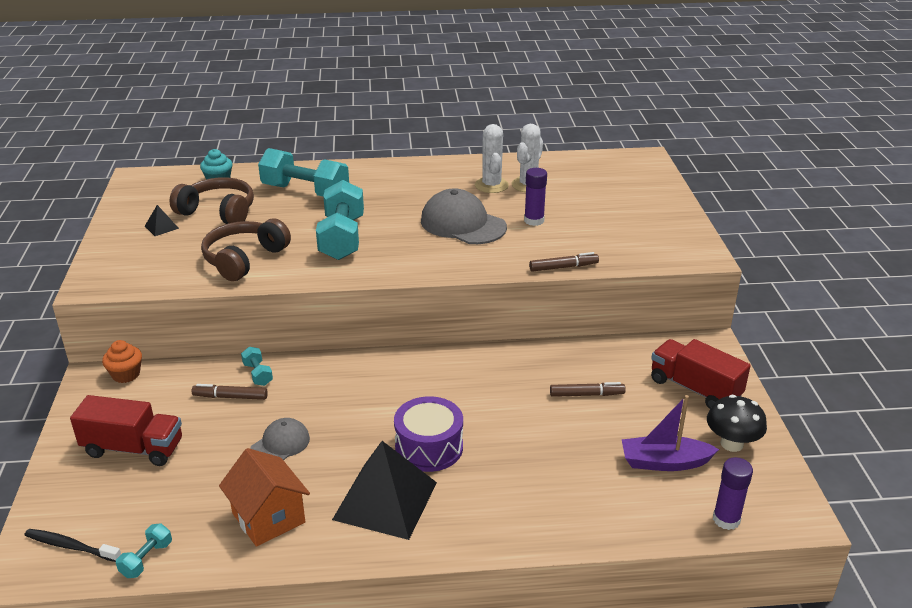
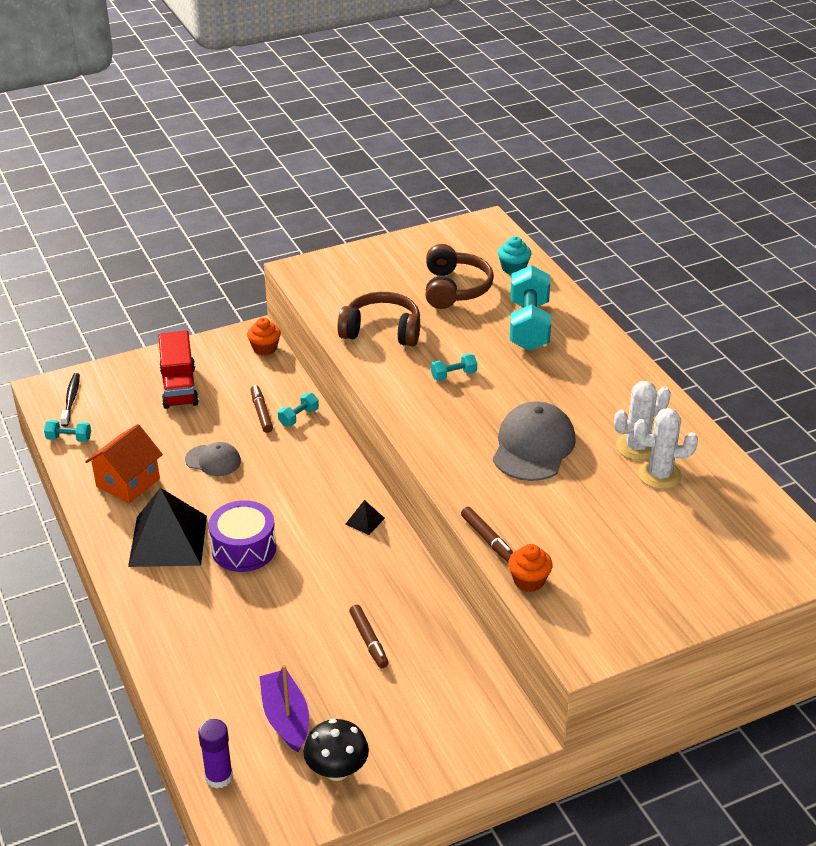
camera: 70 degrees right, 5 degrees up
(161, 227) = (408, 268): black pyramid -> black pyramid (365, 521)
(342, 238) = (453, 375): turquoise dumbbell -> turquoise dumbbell, size x0.45
(534, 220) = (576, 497): purple glue stick -> none
(619, 260) = (529, 581): none -> orange cupcake
(695, 389) = (419, 728): red truck -> none

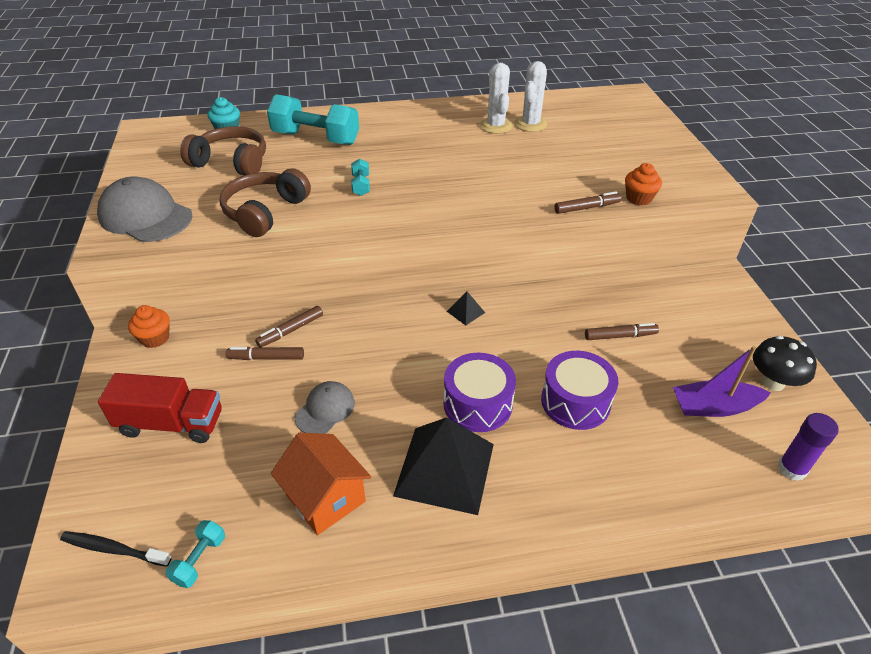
camera: 75 degrees left, 5 degrees up
(264, 613) = (575, 402): none -> purple drum
(298, 417) = (291, 331): turquoise dumbbell -> brown marker
(533, 446) = (477, 166): grey cap -> grey cap (145, 216)

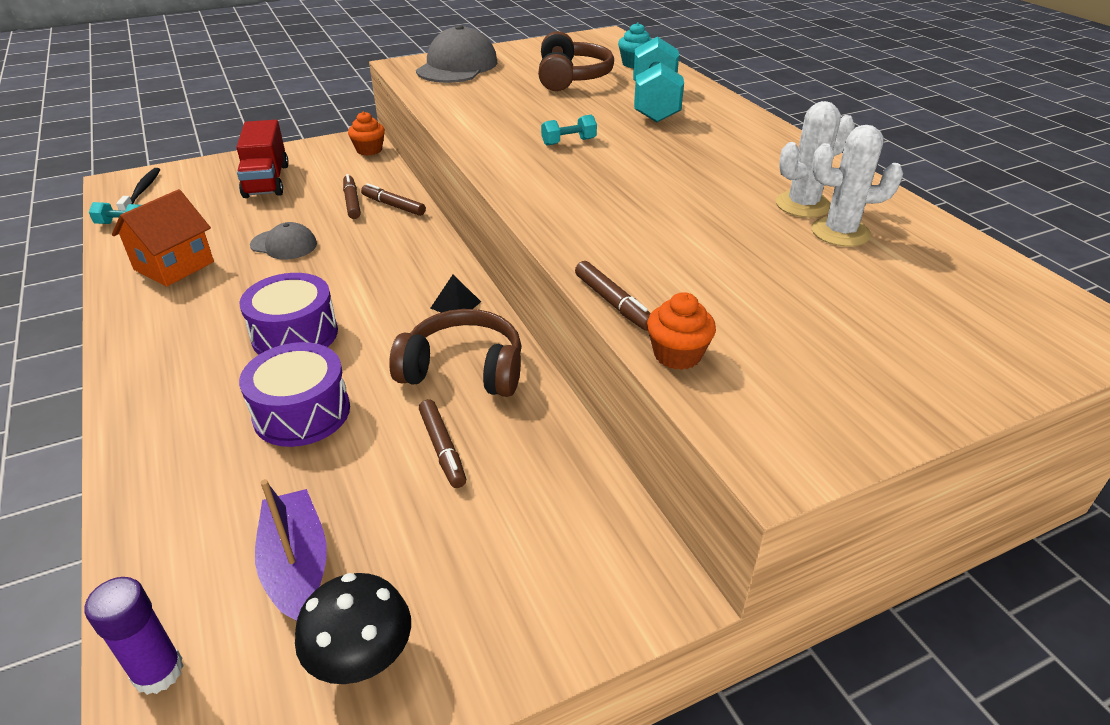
camera: 75 degrees right, 5 degrees down
(265, 212) = (488, 107): brown headphones -> brown headphones (463, 369)
(444, 469) = (200, 326): black pyramid -> none

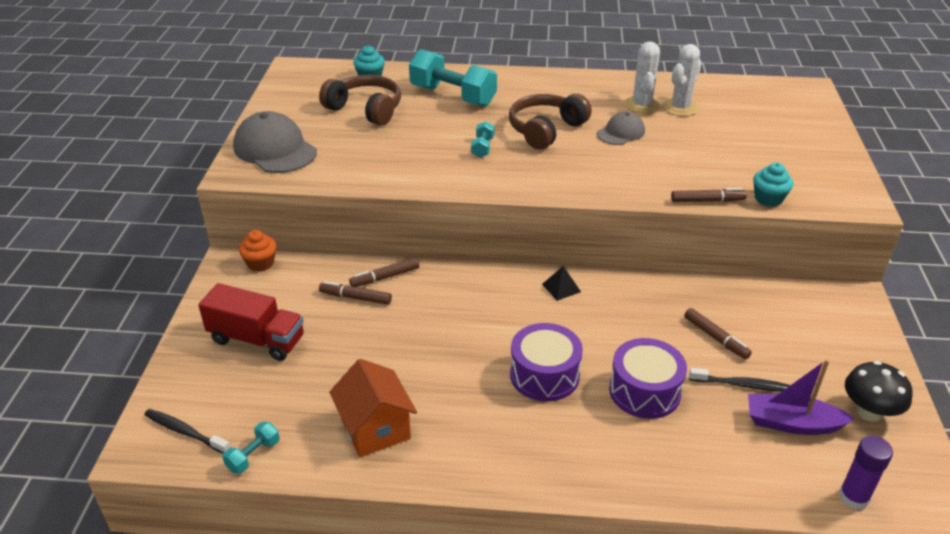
camera: 60 degrees left, 0 degrees up
(284, 245) = (397, 353): grey cap -> grey cap (621, 132)
(356, 496) = (741, 385): none -> black toothbrush
(442, 449) = (716, 338): brown marker -> brown marker turned 45 degrees clockwise
(463, 369) = (640, 306): brown headphones -> brown headphones (546, 130)
(677, 355) = (768, 199): orange cupcake -> turquoise cupcake

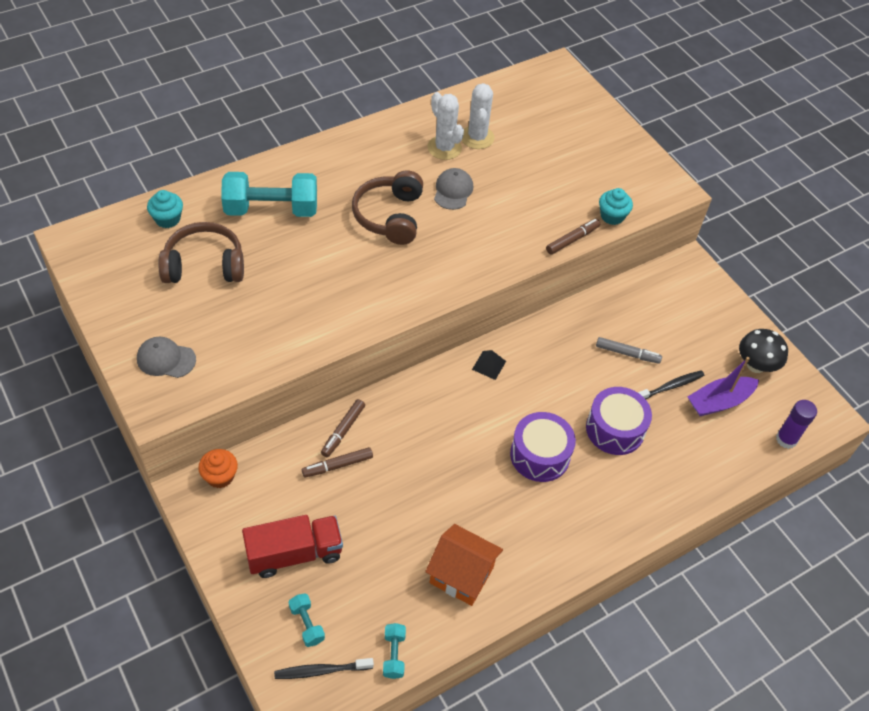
camera: 40 degrees left, 15 degrees up
(275, 149) = (166, 359): grey cap -> grey cap, size x0.57
(482, 147) = (354, 264): turquoise dumbbell -> turquoise dumbbell (307, 624)
(716, 338) = (627, 353): brown marker -> grey marker

